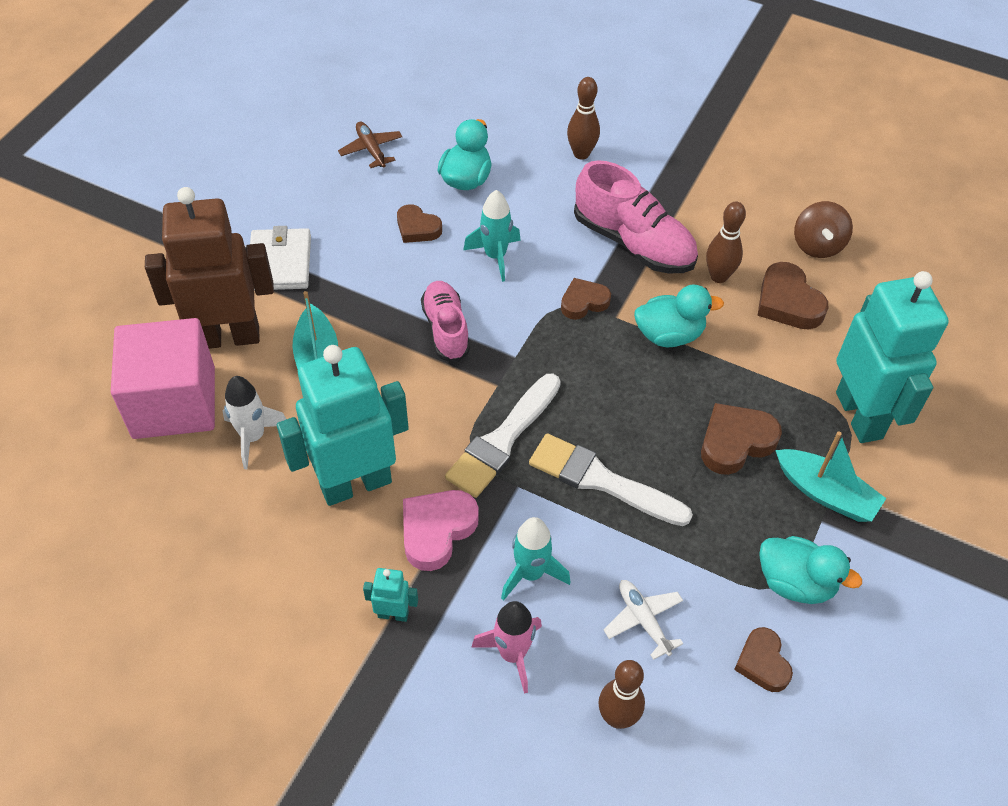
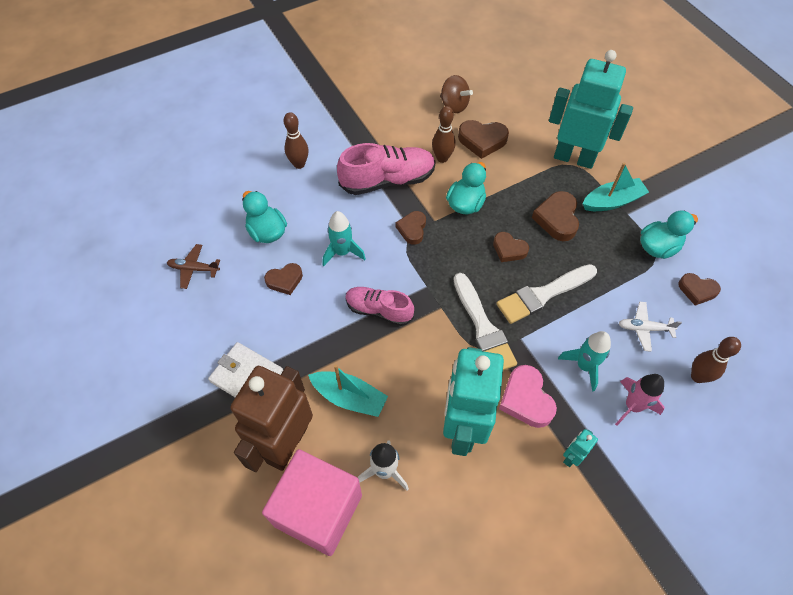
camera: 55 degrees left, 5 degrees up
(639, 412) = (509, 249): none -> brown heart

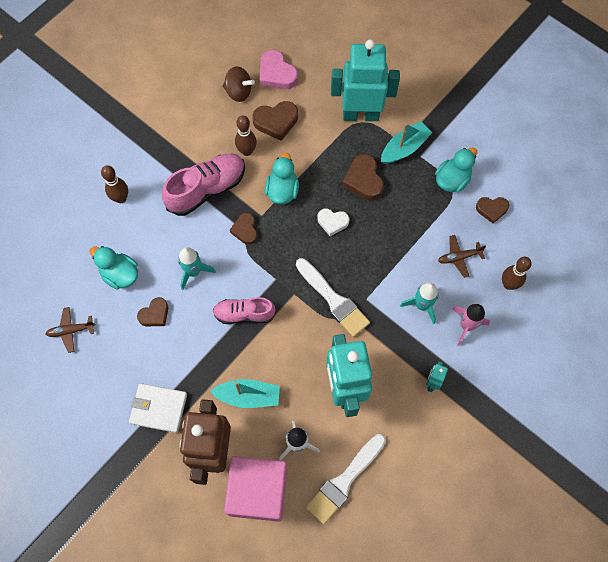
camera: 20 degrees left, 10 degrees up
(509, 249) = (332, 222): brown heart -> white heart
(526, 399) = (385, 348): pink heart -> pink heart (276, 74)
(543, 295) = (372, 254): white brush -> white brush (344, 481)
(644, 328) = (459, 257): white plane -> brown plane

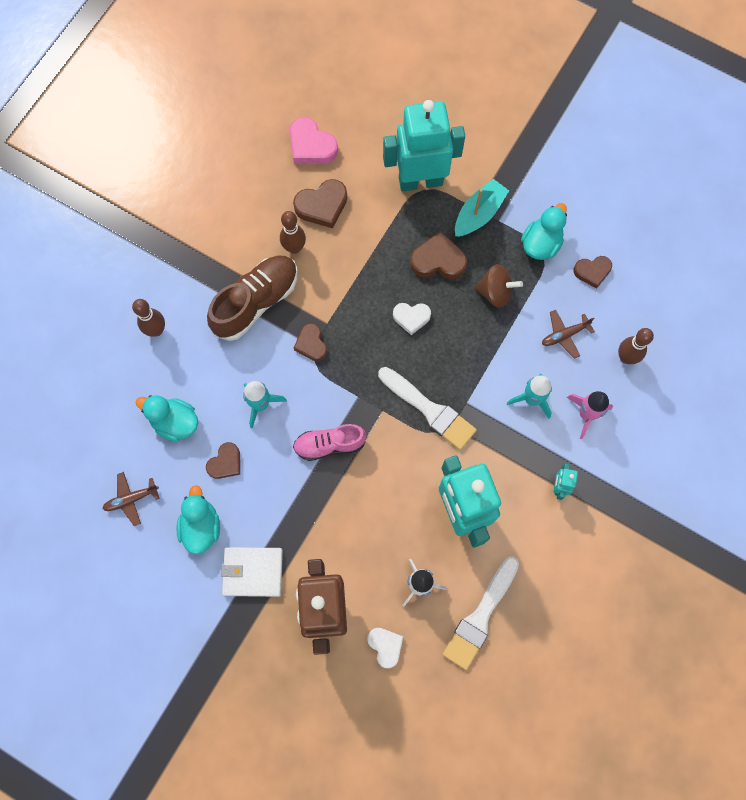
camera: 10 degrees left, 5 degrees up
(206, 189) = (256, 302): pink shoe -> brown shoe
(238, 92) = (270, 176): brown spinning top -> brown spinning top (495, 292)
(248, 396) = (353, 539): turquoise boat -> none
(258, 491) = (385, 646): pink cube -> white heart
(282, 190) = (345, 289): turquoise duck -> turquoise duck (201, 526)
(363, 180) = (438, 260): brown heart -> brown heart turned 120 degrees clockwise

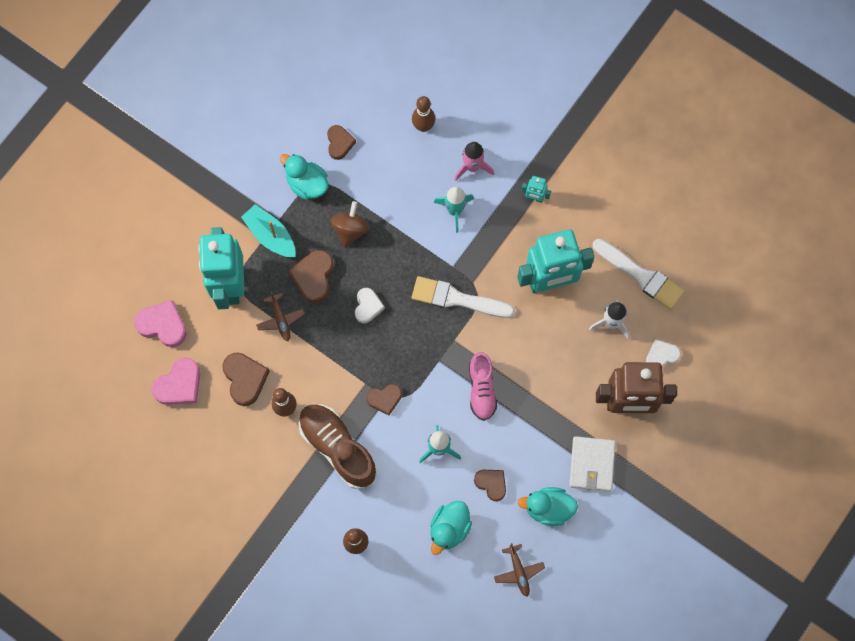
camera: 85 degrees left, 0 degrees up
(371, 124) = (162, 325): none -> pink heart
(429, 410) = (457, 299): white brush -> white brush turned 120 degrees counterclockwise
(564, 335) = (397, 175): brown plane -> brown plane (280, 319)

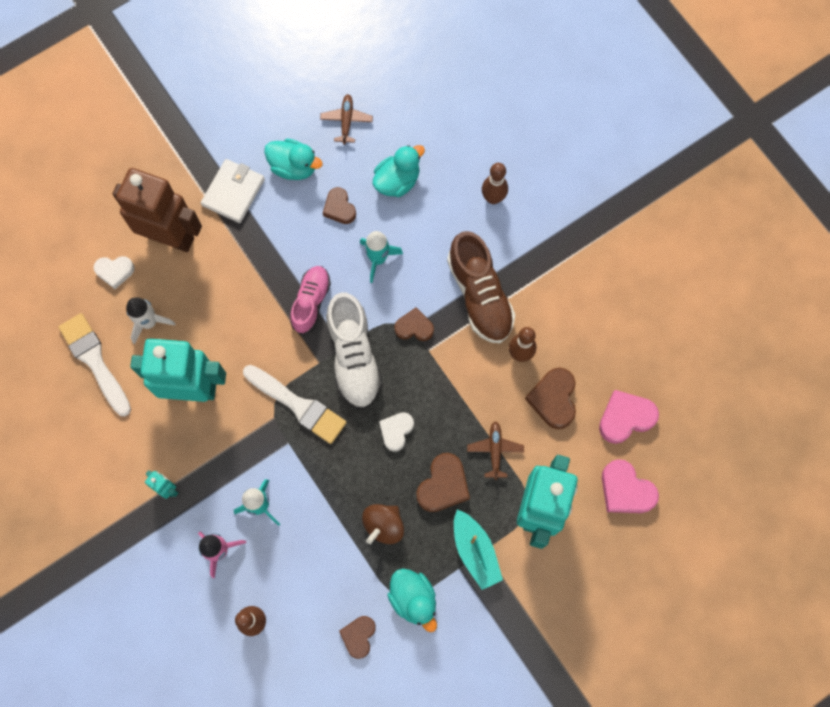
camera: 160 degrees left, 0 degrees up
(426, 355) = (354, 357): none -> white shoe

